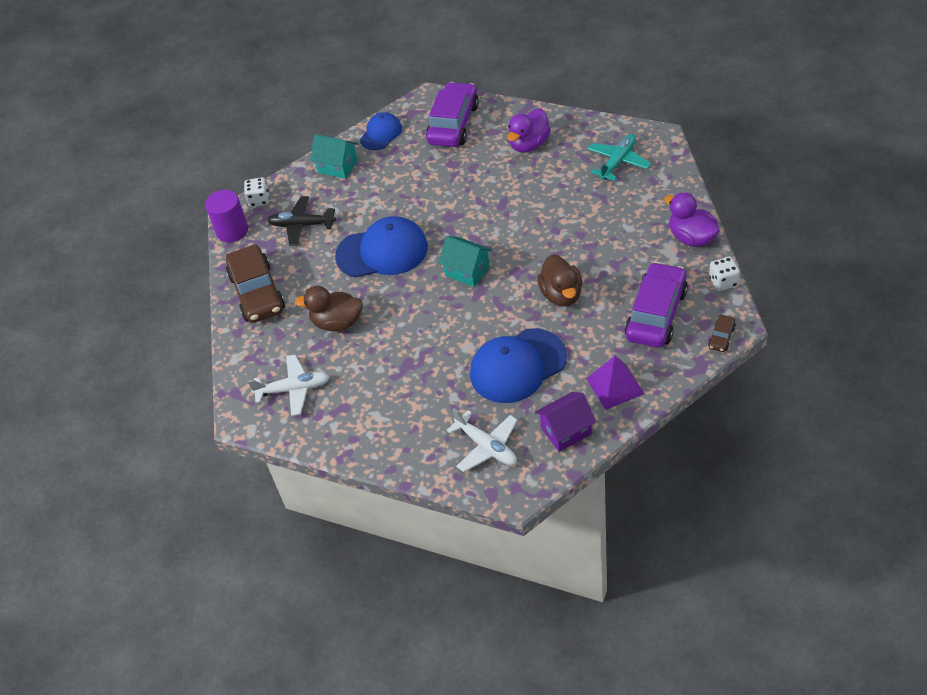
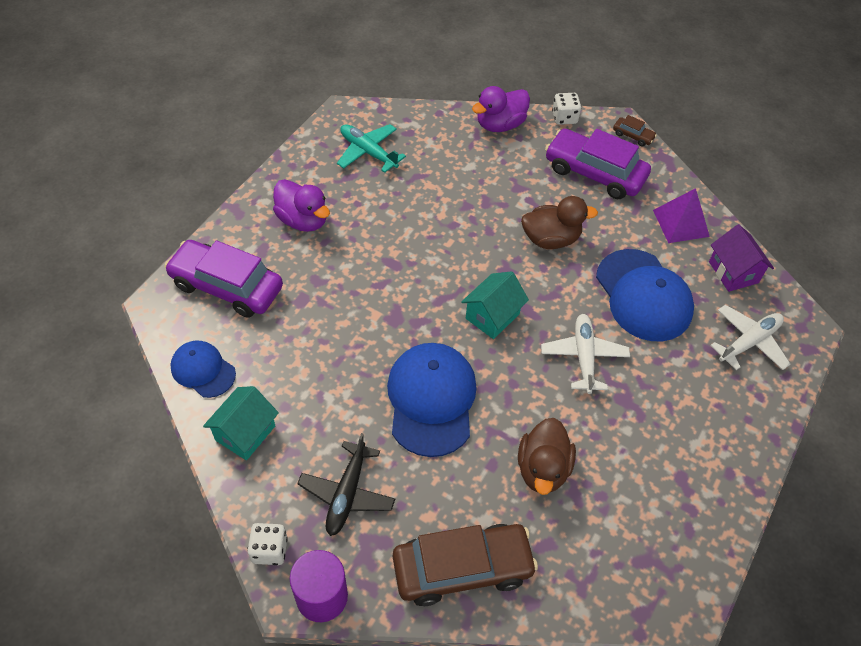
camera: 90 degrees left, 5 degrees up
(294, 389) = (645, 534): white plane -> white plane (583, 356)

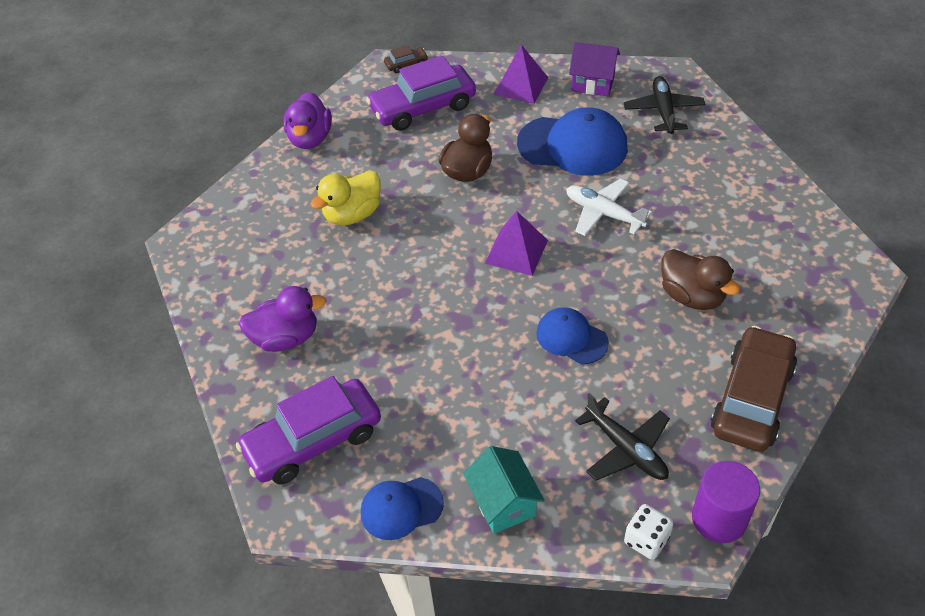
camera: 50 degrees left, 5 degrees down
(368, 152) = (249, 247): turquoise plane -> none
(431, 400) = (571, 338): blue cap -> blue cap, size x0.58
(446, 192) = (352, 214): none -> yellow duck
(492, 316) = (516, 251): turquoise house -> purple pyramid
(564, 117) = (344, 94): white dice -> none
(749, 342) = (663, 111): white plane -> black plane

